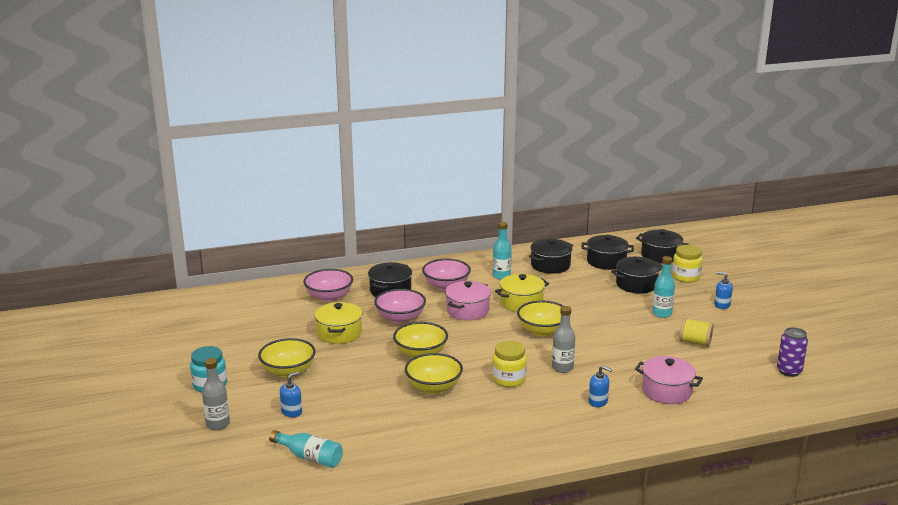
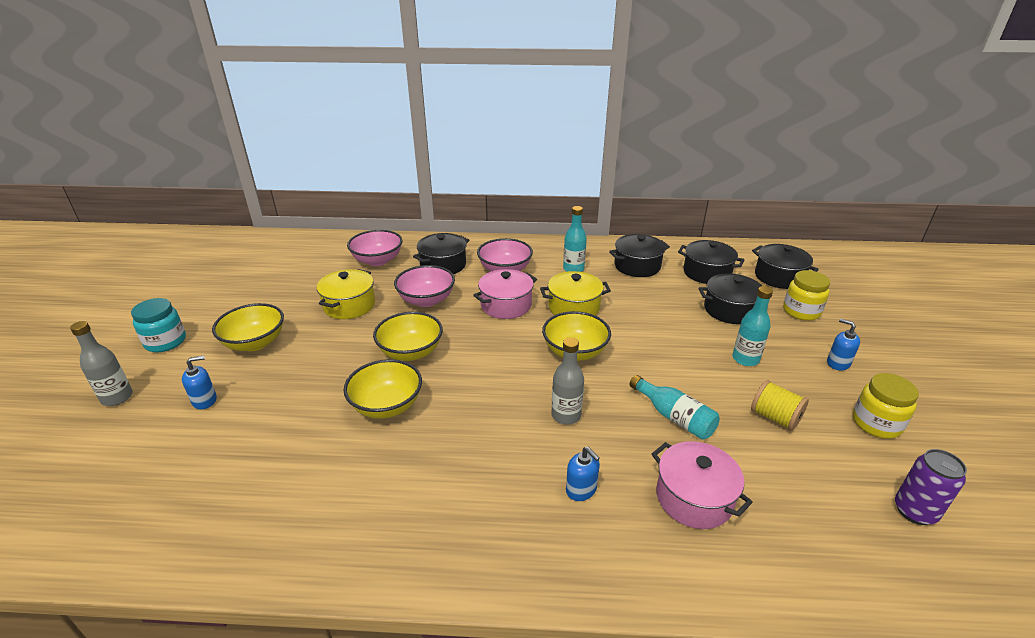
camera: 20 degrees right, 10 degrees up
(310, 457) = (155, 479): turquoise bottle -> turquoise bottle (674, 417)
(509, 379) = (485, 417): yellow jar -> yellow jar (876, 424)

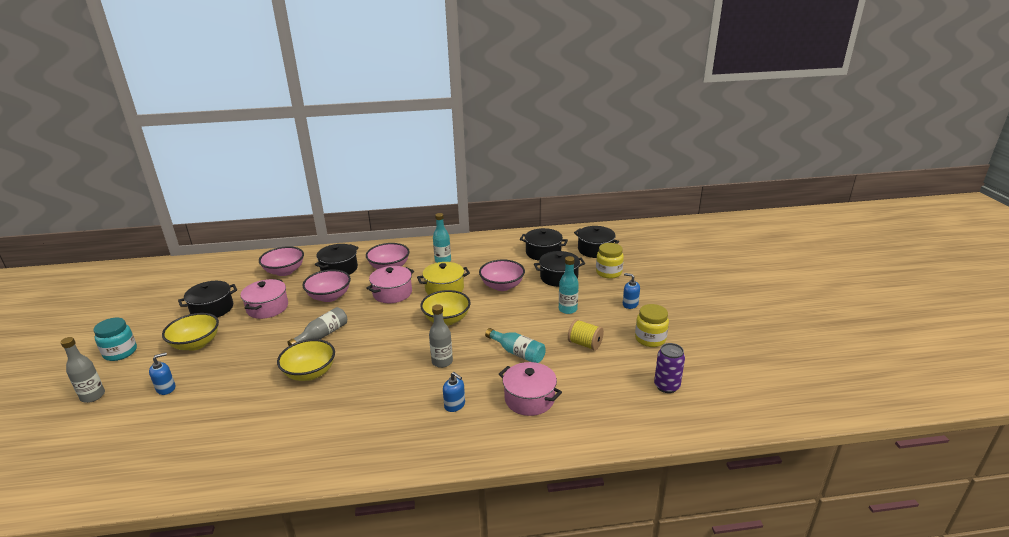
camera: 10 degrees left, 5 degrees down
(349, 305) = (267, 308): yellow pot -> pink pot
(410, 352) = (322, 335): yellow bowl -> grey bottle
(637, 266) = (491, 253): black pot -> black pot (212, 309)
(651, 313) = (502, 286): none -> pink bowl

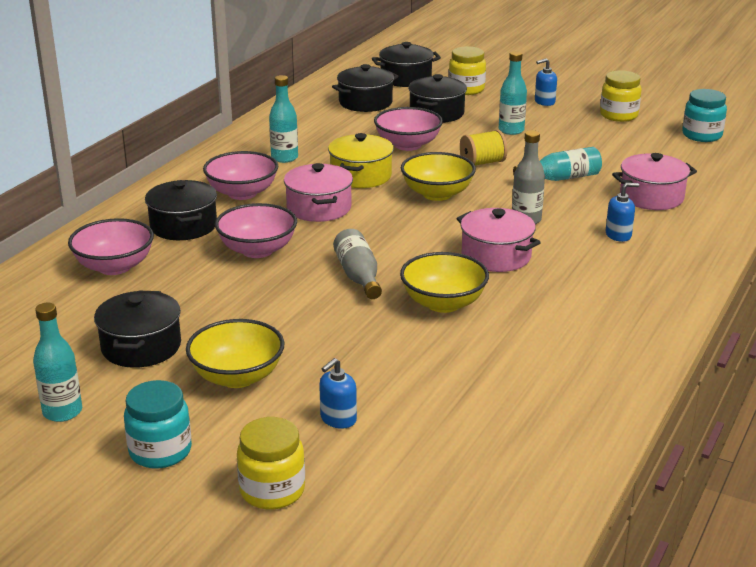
camera: 55 degrees left, 0 degrees up
(93, 396) = (272, 491): grey bottle -> yellow jar
(146, 316) = (62, 412): none -> turquoise bottle
(166, 388) = (338, 419): blue soap dispenser -> blue soap dispenser turned 135 degrees counterclockwise
(267, 308) = (214, 301): pink pot -> pink pot (496, 256)
(585, 344) = (588, 144): yellow spool -> yellow spool (482, 163)
(666, 386) = (702, 135): purple can -> turquoise jar

